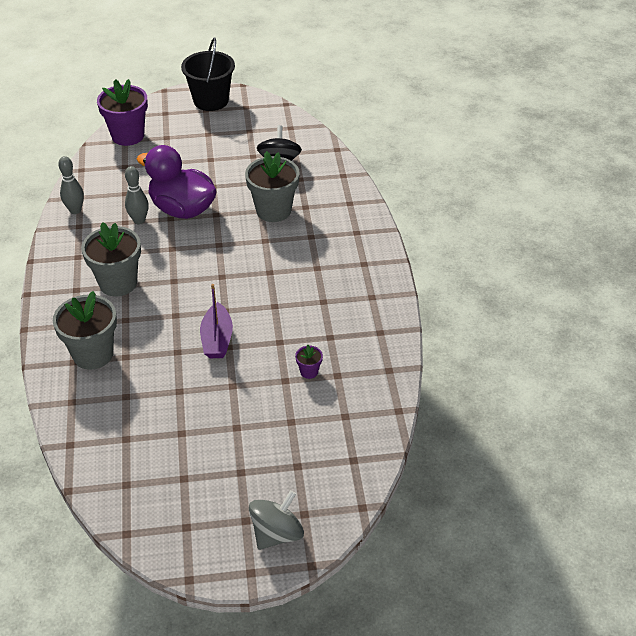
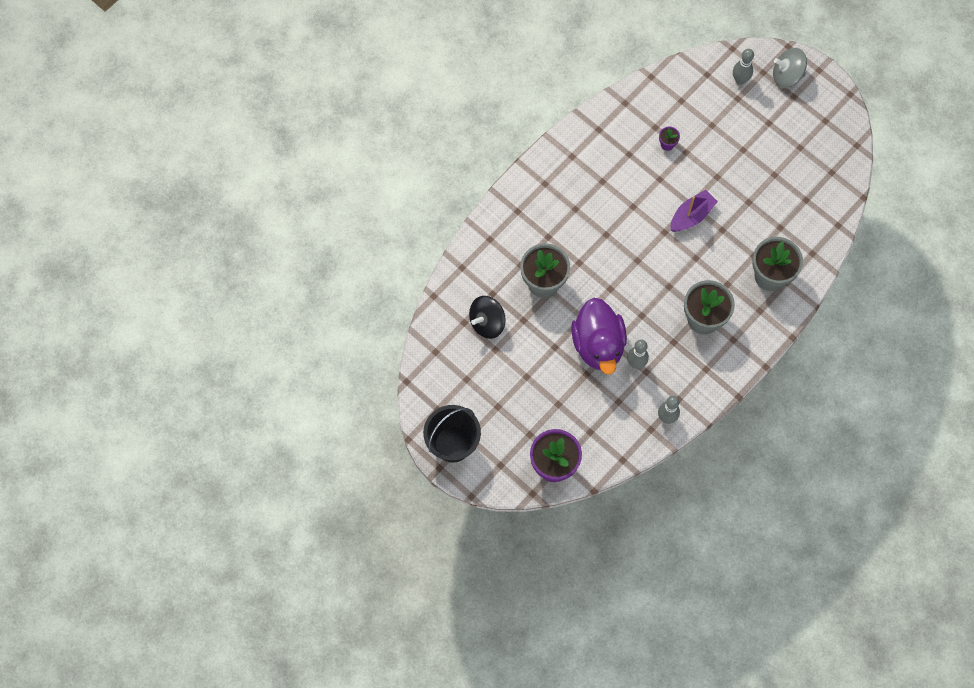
camera: 130 degrees left, 25 degrees up
(316, 484) = (740, 80): none -> grey bowling pin

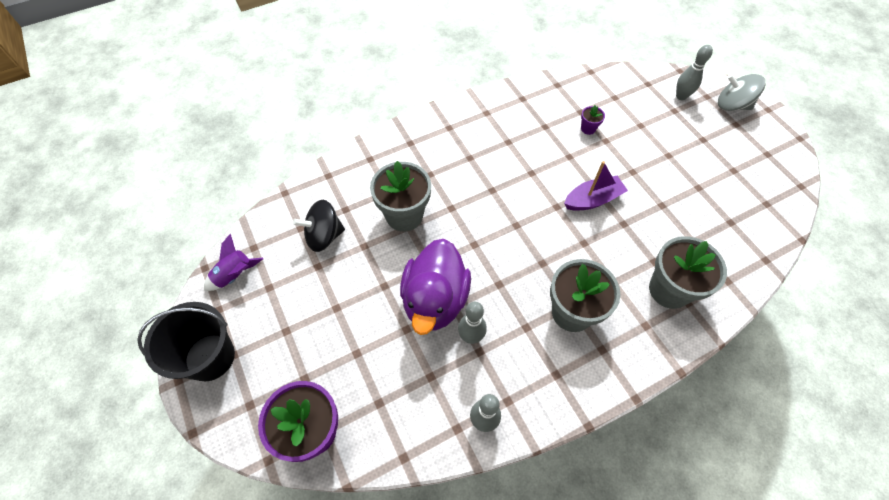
camera: 20 degrees right, 10 degrees down
(434, 379) = (235, 275): none -> purple rocket

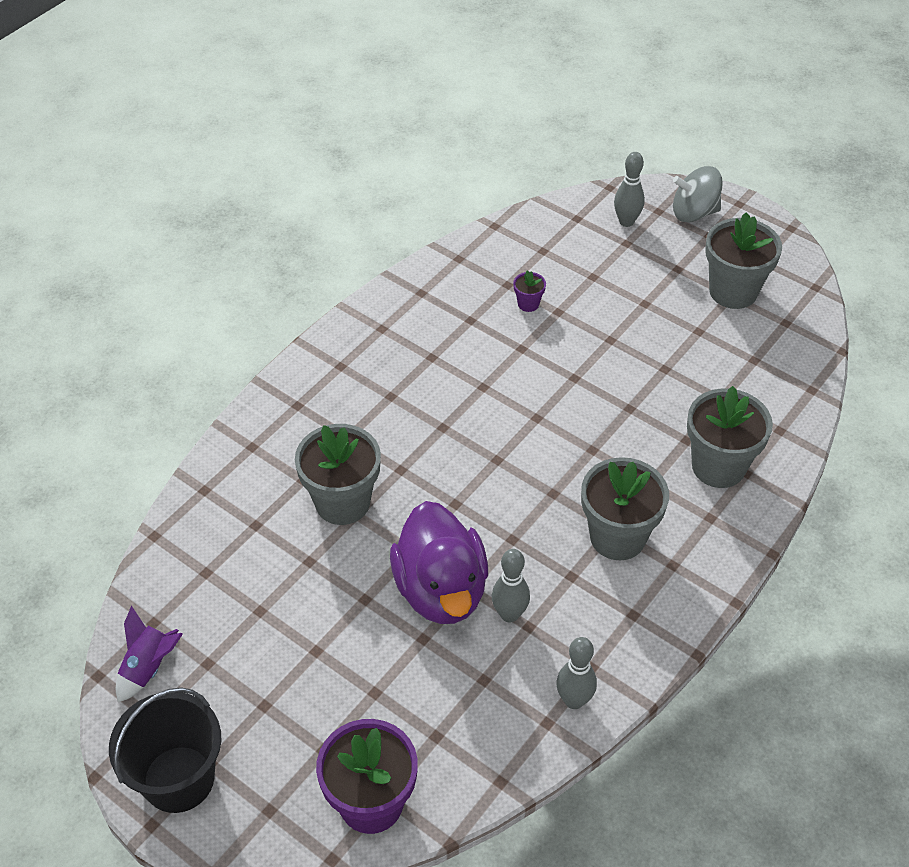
camera: 25 degrees left, 10 degrees down
(324, 236) = (246, 570): black spinning top -> none
(592, 200) = (577, 393): purple boat -> none
(736, 168) = (733, 291): none -> grey flower pot

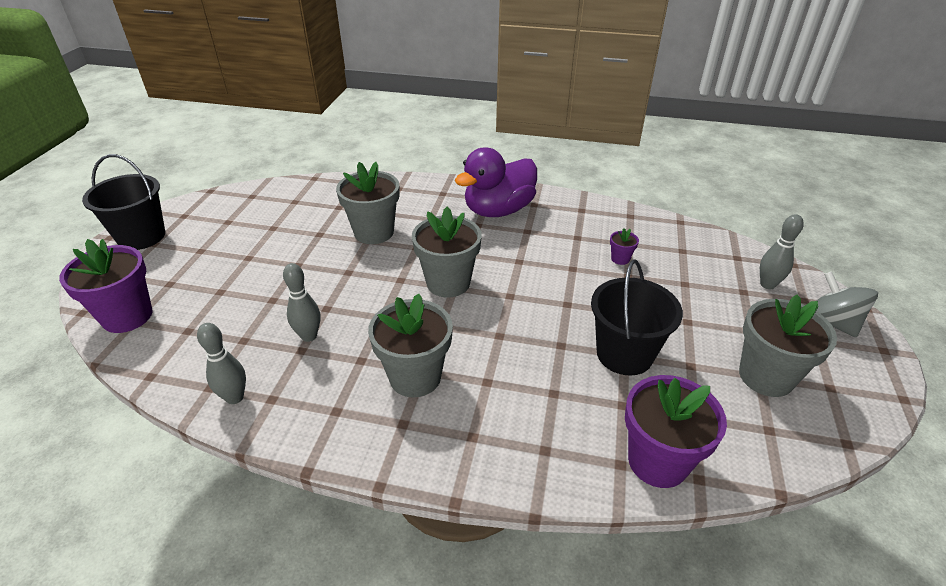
camera: 65 degrees right, 10 degrees down
(149, 667) = (219, 204): purple rocket -> none
(441, 590) = (318, 295): purple duck -> purple duck (498, 210)
(663, 368) = (624, 354): none -> black bucket
(718, 466) = (538, 425): grey flower pot -> grey flower pot (448, 283)
(786, 406) = (657, 461): none -> purple flower pot

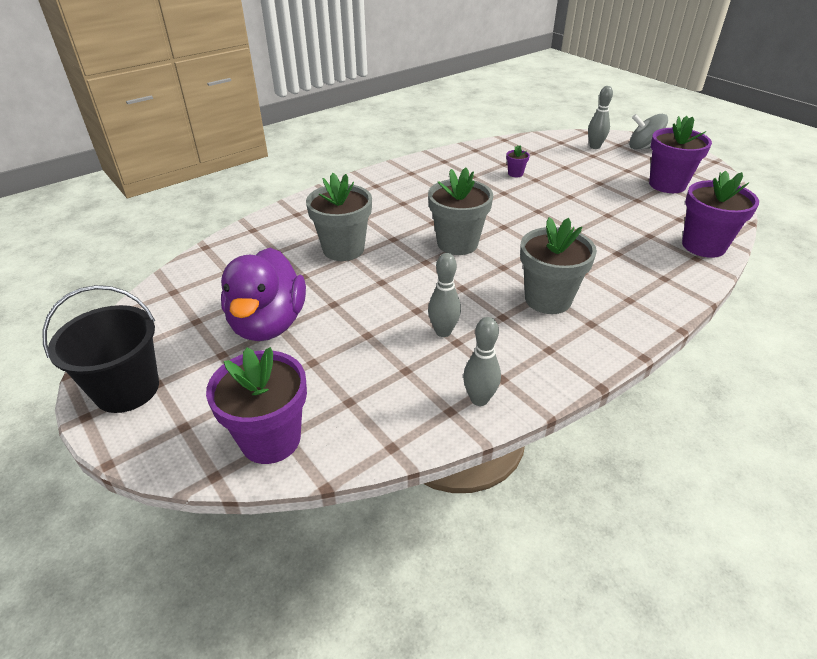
camera: 50 degrees left, 0 degrees up
(498, 210) = (397, 188): purple duck -> purple duck (268, 324)
(624, 354) = (607, 214): black bucket -> none
(766, 376) = (667, 184): grey flower pot -> purple flower pot

